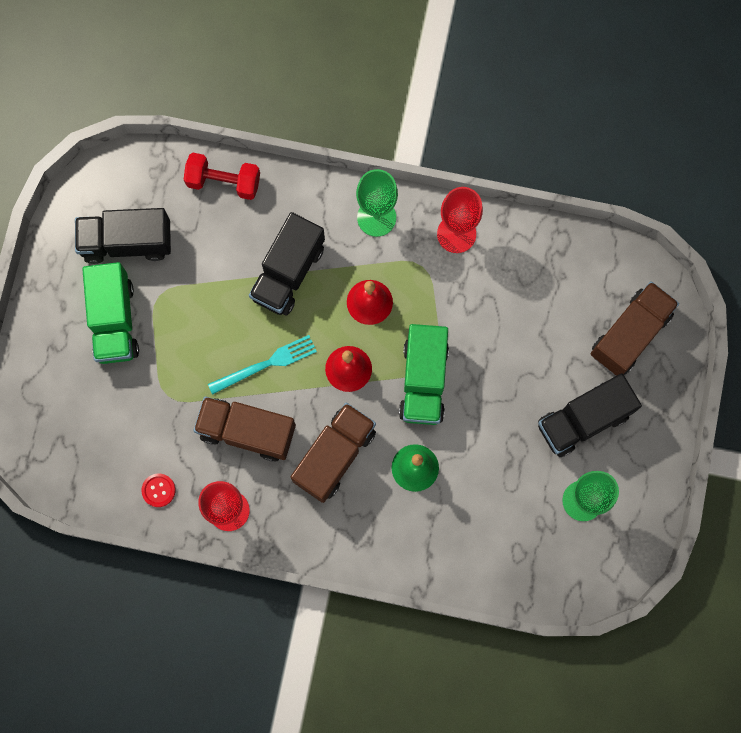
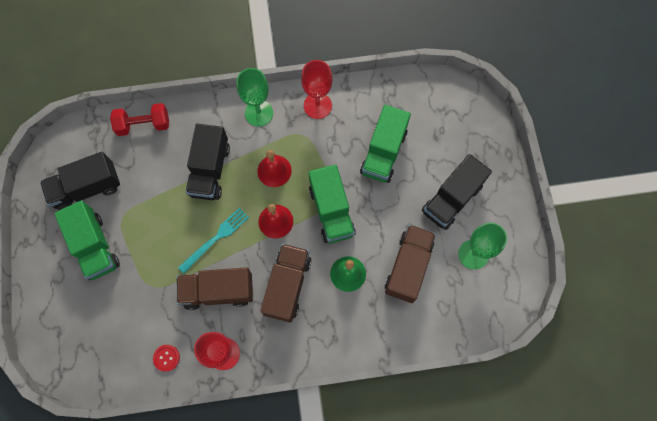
camera: 20 degrees left, 5 degrees down
(518, 328) = (383, 153): none -> green truck
(630, 334) = (460, 131): brown truck -> brown truck (408, 267)

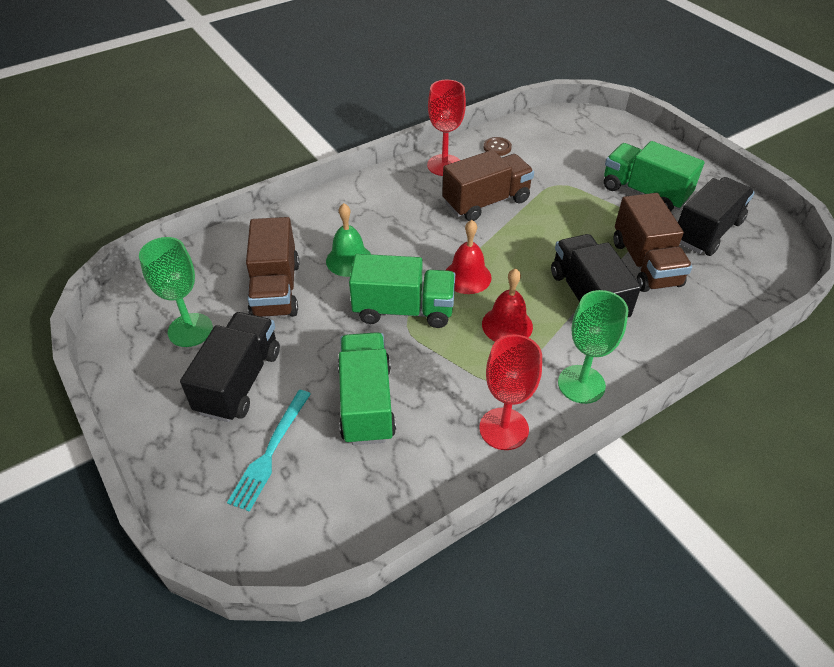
camera: 155 degrees right, 25 degrees down
(143, 125) = (715, 312): red dumbbell -> none
(166, 358) = (497, 147): red button -> brown button
(216, 238) = (524, 239): turquoise fork -> turquoise fork (270, 452)
(287, 286) = (413, 229): brown truck -> brown truck (645, 263)
(331, 211) = (403, 310): green truck -> green truck turned 135 degrees clockwise

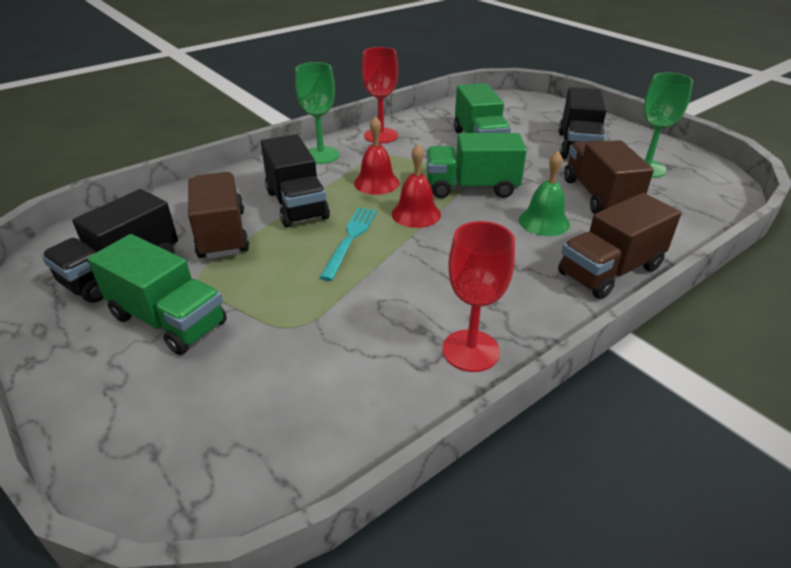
camera: 175 degrees right, 10 degrees down
(270, 452) = (530, 122): turquoise fork -> turquoise fork (350, 239)
(486, 202) = (400, 293): brown truck -> brown truck (610, 271)
(497, 147) = (385, 395): brown button -> none

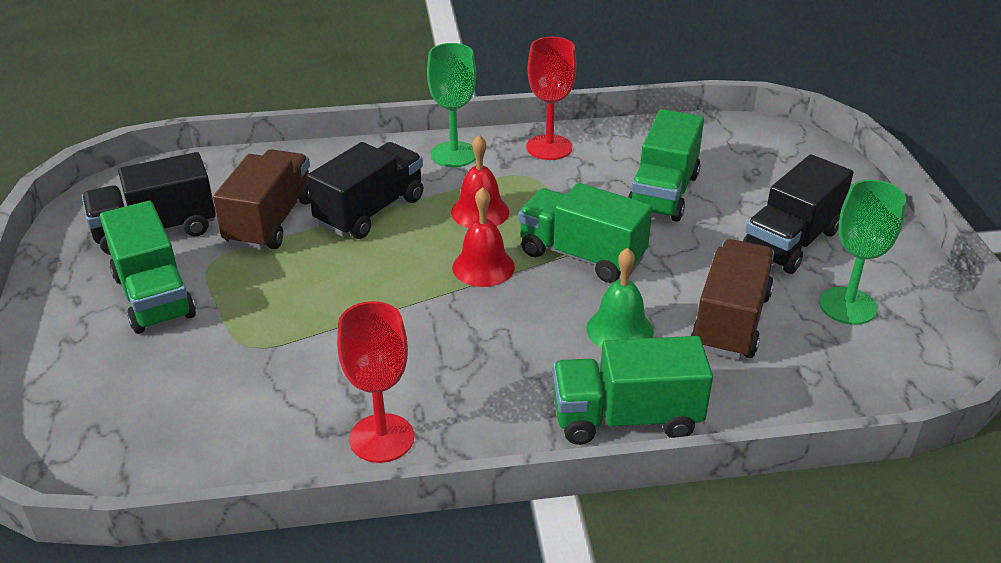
camera: 30 degrees right, 0 degrees up
(296, 205) = (370, 211): black truck -> black truck turned 150 degrees counterclockwise
(350, 239) = (385, 272): turquoise fork -> none
(610, 271) = (626, 418): brown truck -> green truck

